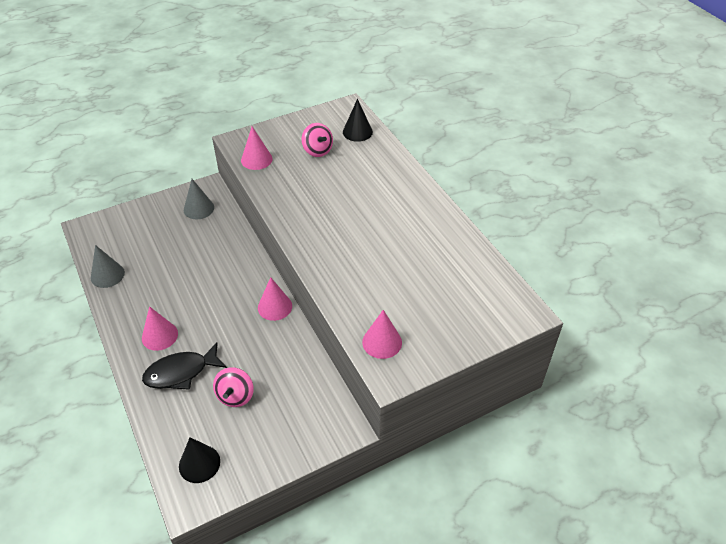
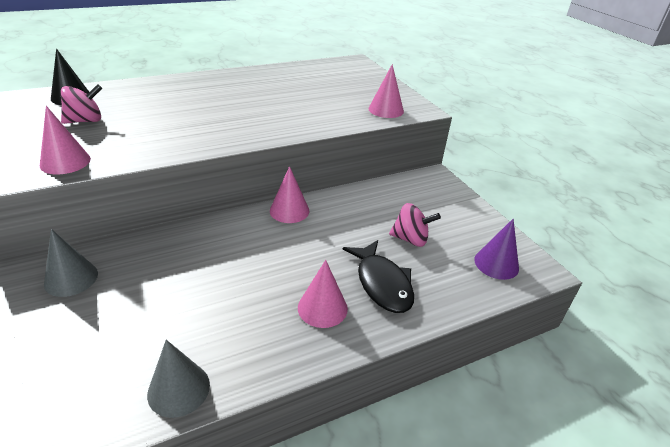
camera: 90 degrees left, 10 degrees down
(199, 463) = (496, 263): black cone -> purple cone

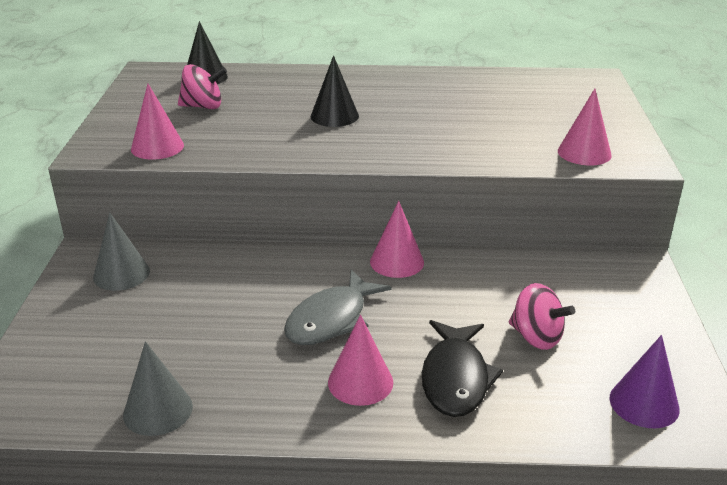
camera: 30 degrees right, 5 degrees down
(201, 112) = (334, 116): none -> black cone
(271, 266) = (331, 319): none -> grey fish

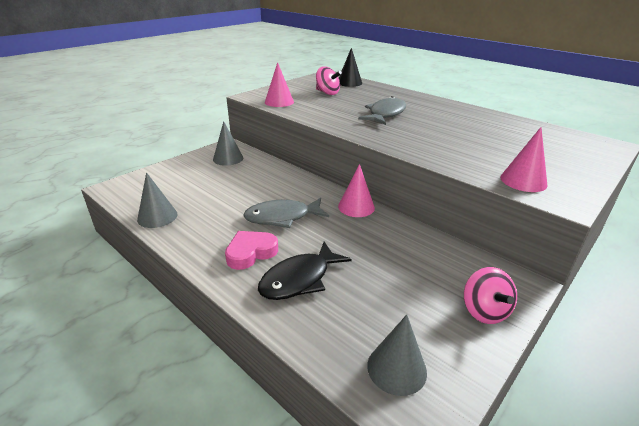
camera: 40 degrees right, 0 degrees up
(334, 116) = (385, 114): black cone -> grey fish
(360, 382) = (251, 253): pink cone -> pink heart
(536, 337) = (380, 285): pink spinning top -> pink spinning top (484, 311)
(644, 403) = (396, 368): purple cone -> grey cone

